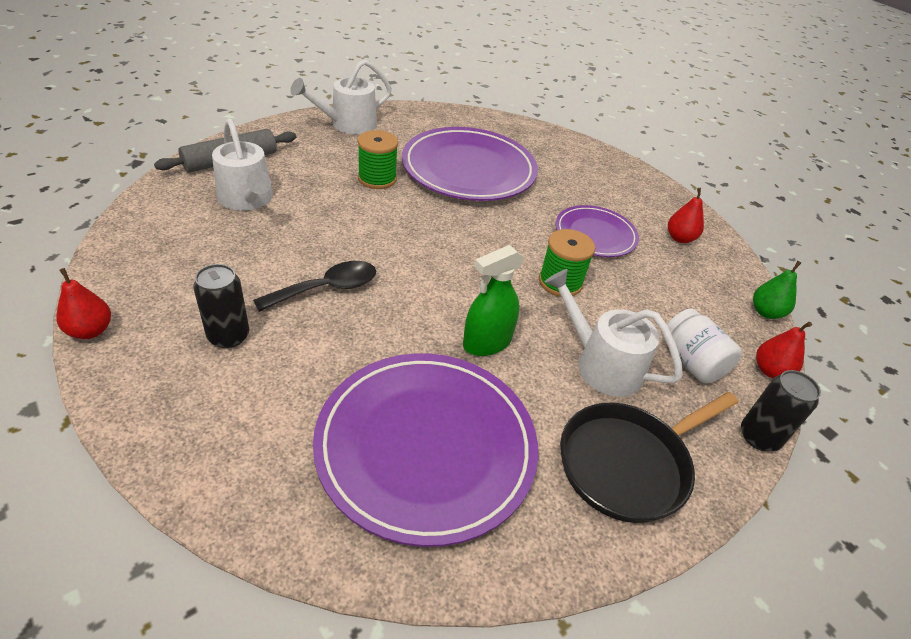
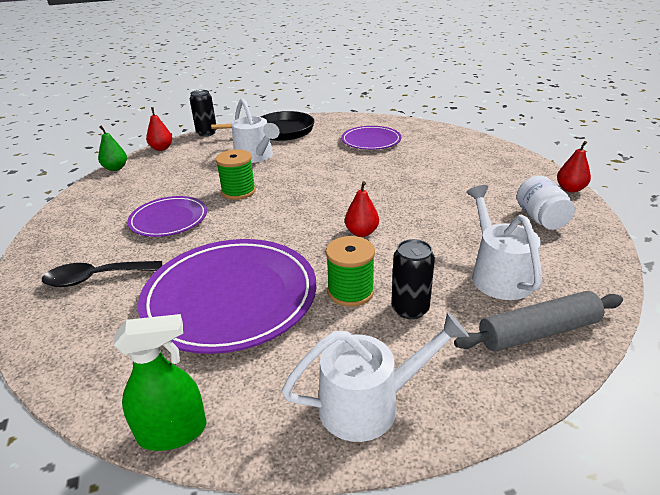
camera: 155 degrees left, 10 degrees down
(228, 336) = (479, 181): black can -> black can (410, 309)
(327, 289) = (415, 199): black spoon -> black spoon (96, 278)
(426, 447) = (371, 141): purple plate -> purple plate, size x0.56
(487, 343) = (317, 168): green spray bottle -> green spray bottle (173, 432)
(680, 238) = (97, 212): red pear -> red pear (361, 232)
(691, 362) = (202, 154): white jar -> white jar (541, 219)

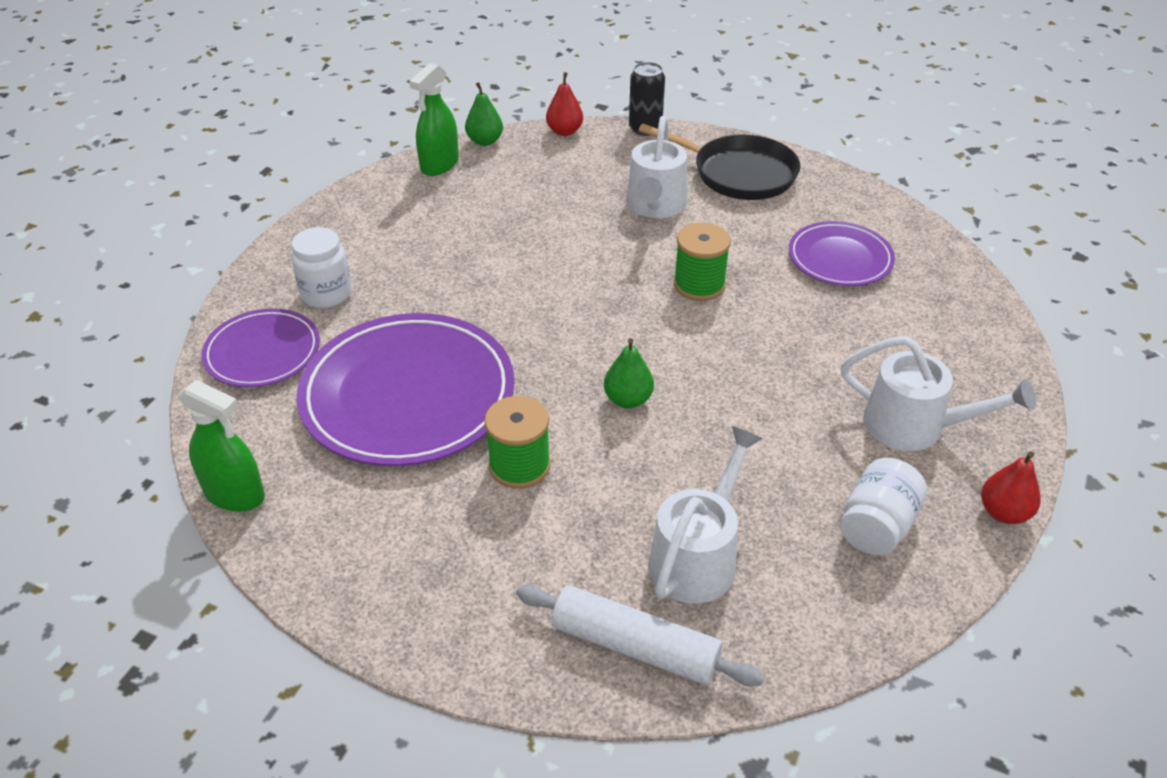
camera: 40 degrees right, 10 degrees up
(96, 278) = (326, 294): black spoon -> white jar
(98, 188) = (439, 164): none -> green spray bottle
(169, 220) = (458, 255): purple plate -> purple plate (262, 352)
(238, 191) = (570, 254): green spool -> green spool (699, 285)
(361, 232) = (628, 400): red pear -> green pear
(370, 404) = (391, 586): white watering can -> white watering can (916, 426)
(410, 309) = (548, 526): black can -> none
(538, 332) = (635, 646): grey rolling pin -> white rolling pin

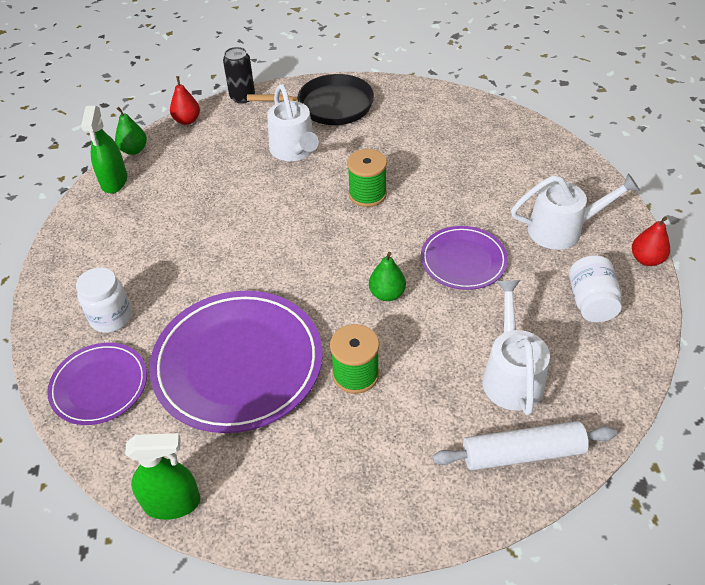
camera: 30 degrees left, 5 degrees up
(840, 258) = (437, 139): purple plate -> purple plate (463, 260)

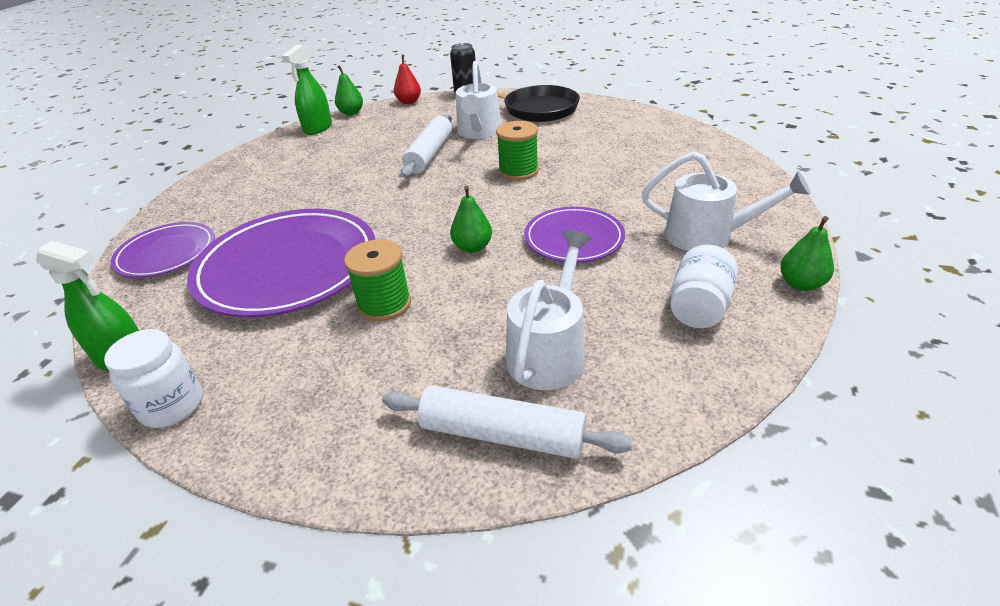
camera: 25 degrees right, 10 degrees down
(111, 318) = (225, 210): white jar -> white jar (172, 406)
(266, 192) = (429, 154): none -> white rolling pin
(646, 259) = (801, 284): red pear -> green pear

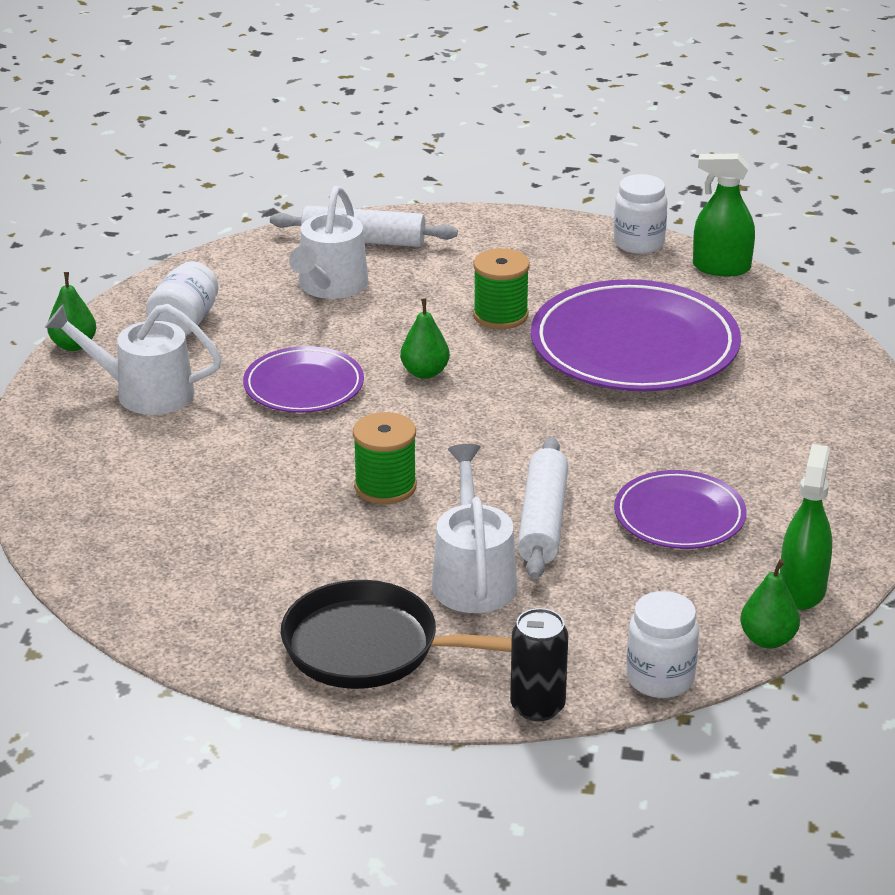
camera: 170 degrees right, 5 degrees down
(166, 253) = (803, 356): purple plate -> purple plate (679, 516)
(409, 102) = (660, 679): red pear -> white jar

